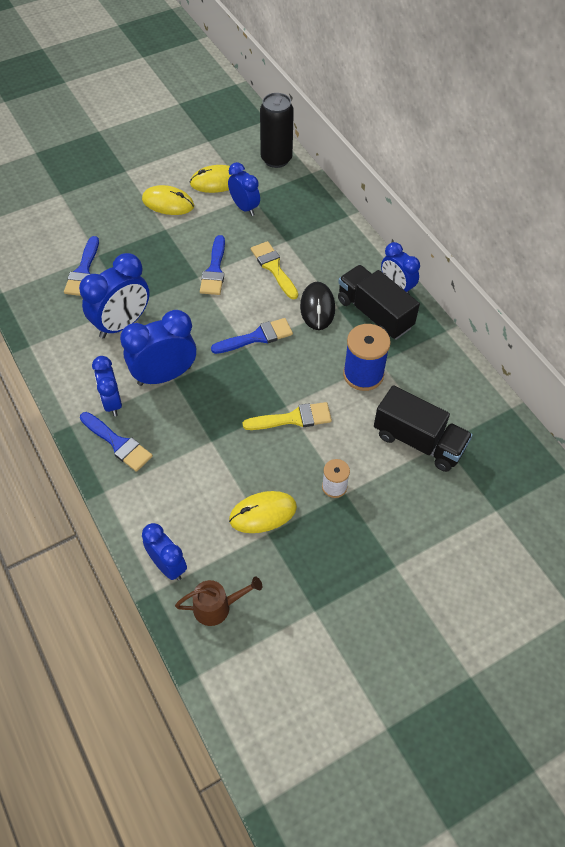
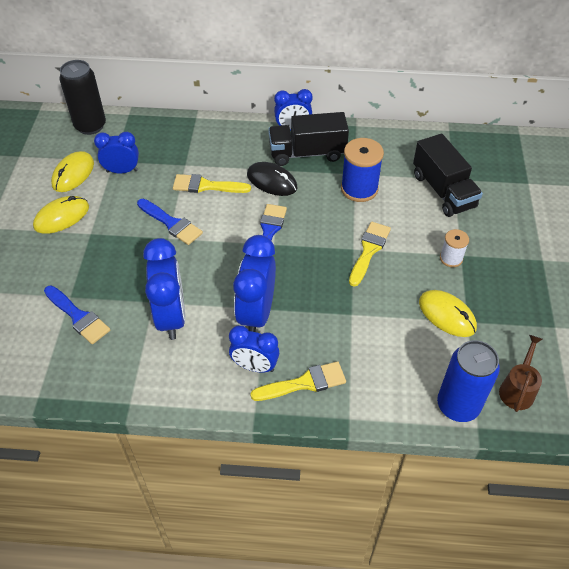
camera: 55 degrees left, 5 degrees down
(118, 443) = (304, 383): blue brush -> yellow brush
(168, 565) = (457, 406): blue clock -> blue can
(263, 513) = (447, 315): yellow mouse -> yellow mouse turned 60 degrees counterclockwise
(418, 441) = (443, 191): black truck -> black truck turned 90 degrees clockwise

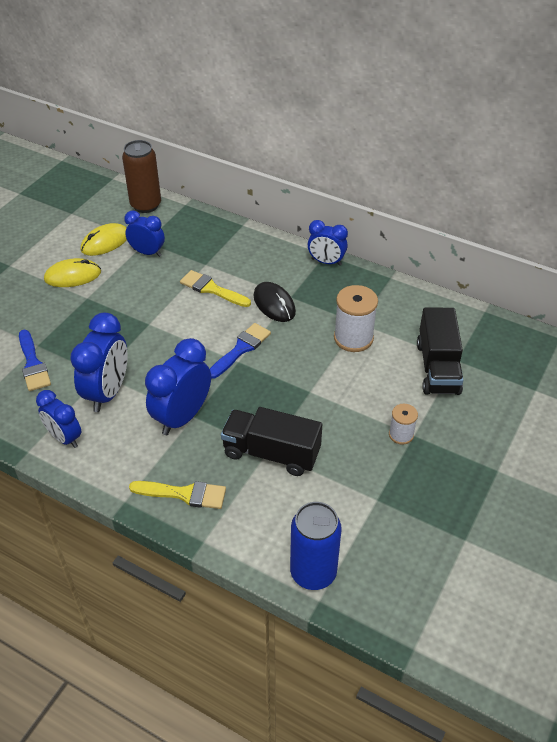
camera: 25 degrees right, 5 degrees down
(90, 126) = (146, 205): black can -> brown can
(171, 223) = (160, 312): blue brush -> none
(255, 366) = (150, 462): blue clock -> blue clock (64, 438)
(307, 153) = (325, 289): black truck -> black truck (271, 453)
(359, 189) = (353, 338): blue spool -> white spool
(369, 250) = (324, 398): yellow brush -> none
(447, 315) = (360, 486): yellow mouse -> none
(517, 389) = (384, 582): brown watering can -> none

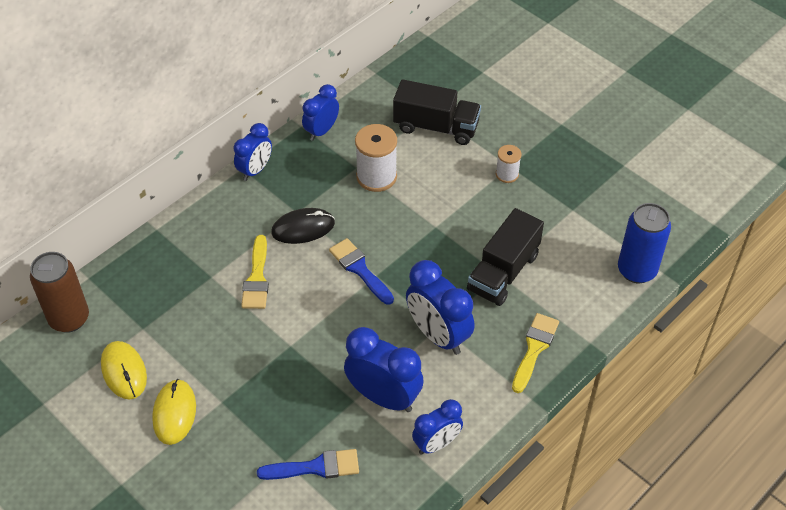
camera: 75 degrees left, 5 degrees up
(147, 252) = (165, 330): blue clock -> blue clock (321, 131)
(211, 289) = (257, 278): yellow brush -> yellow brush turned 45 degrees counterclockwise

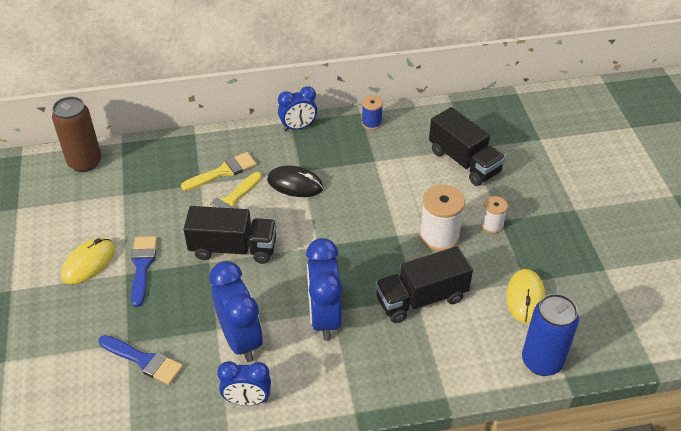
camera: 35 degrees right, 5 degrees down
(124, 371) = (84, 216): yellow mouse -> yellow mouse (525, 297)
(301, 320) = (233, 248): none -> black truck
(321, 131) = (371, 123): blue clock -> blue spool
(359, 269) = (309, 235): blue brush -> blue brush (142, 266)
(376, 176) = (383, 175): white spool -> white spool (439, 236)
(534, 349) = (393, 374): yellow brush -> yellow brush (223, 171)

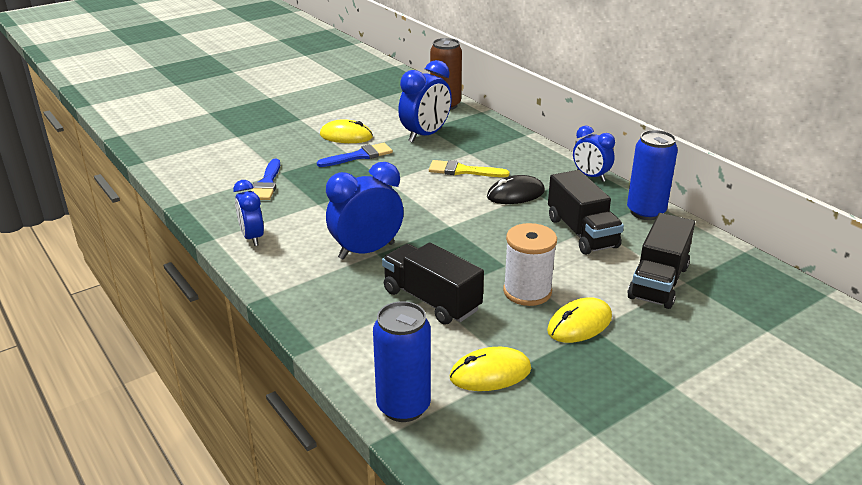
camera: 65 degrees right, 15 degrees down
(223, 171) = (494, 158): yellow brush -> none
(233, 248) = (410, 187): black truck -> black truck (582, 232)
(240, 339) = (313, 217): blue clock -> blue clock (425, 135)
(295, 184) = (515, 194): black mouse -> black mouse turned 75 degrees clockwise
(371, 123) = (645, 212): blue spool -> blue can
(492, 225) = (579, 324): white spool -> yellow mouse

